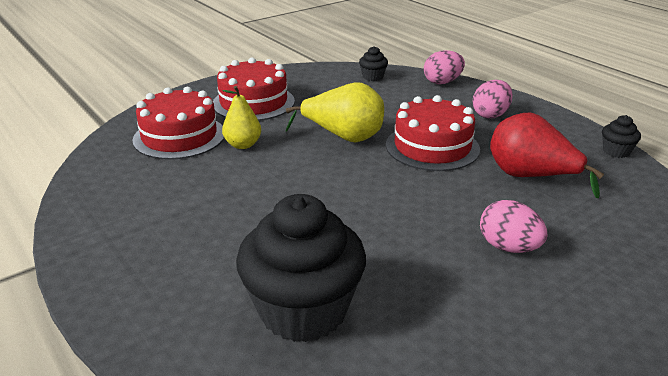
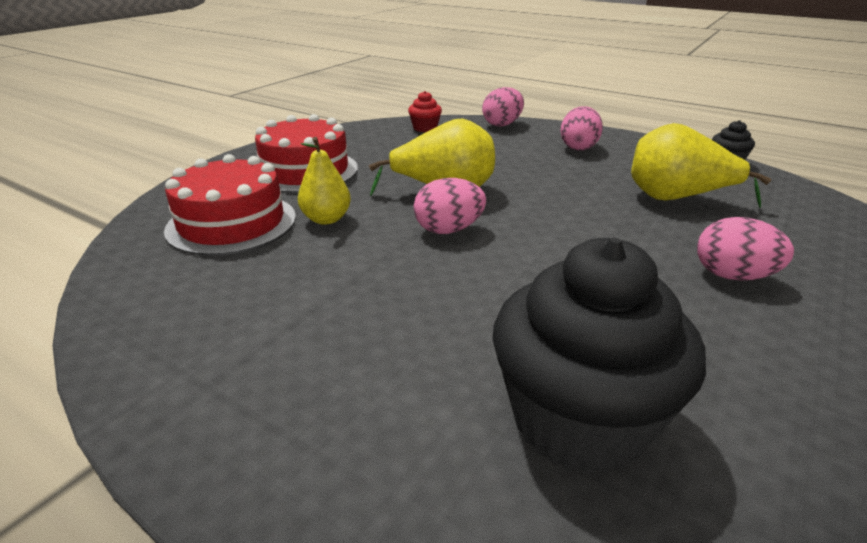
camera: 20 degrees left, 0 degrees up
(322, 169) = (448, 230): none -> pink egg
(373, 77) = (425, 128): black cupcake -> red cupcake
(432, 147) = (550, 186): red cake -> none
(530, 177) = (676, 198): red pear -> yellow pear

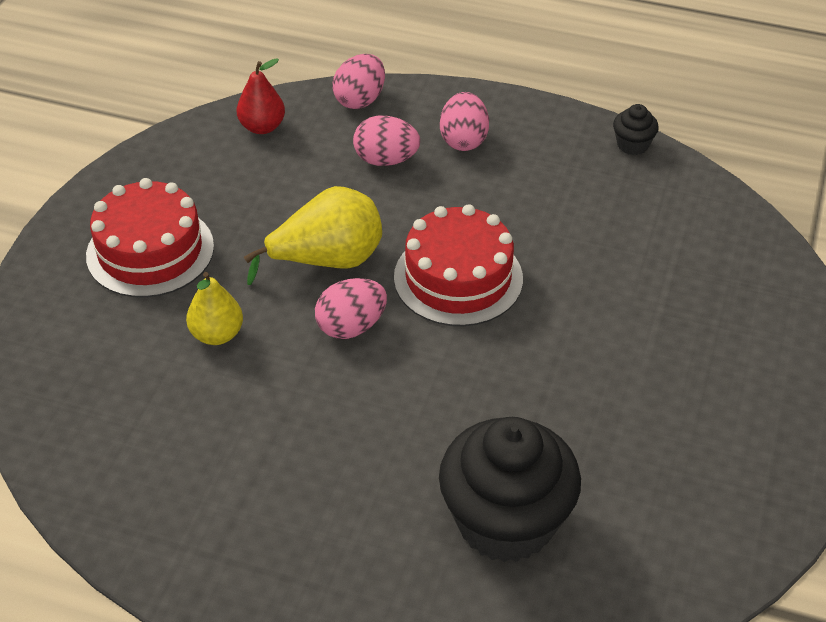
camera: 15 degrees left, 15 degrees up
(232, 223) = (118, 361): red cake -> red cake (458, 278)
(425, 128) = (262, 127): red cupcake -> red pear
(676, 198) = (577, 227): yellow pear -> none
(733, 276) = (624, 340): pink egg -> pink egg (386, 160)

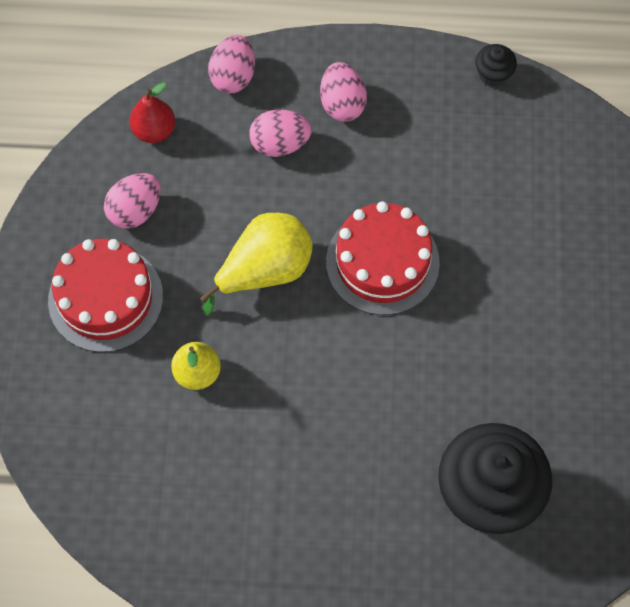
camera: 15 degrees left, 20 degrees up
(351, 326) = (308, 336): pink egg -> pink egg (135, 211)

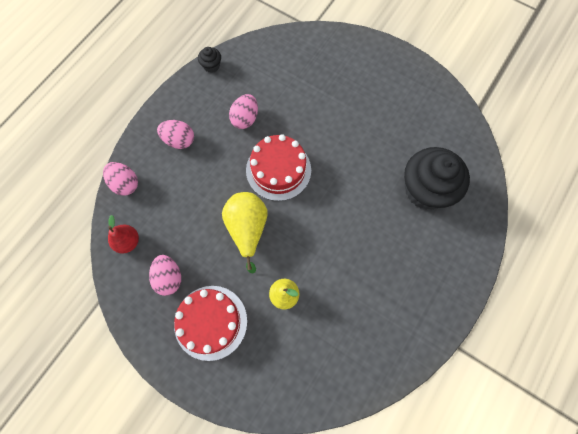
camera: 60 degrees left, 5 degrees up
(280, 144) = (181, 182): pink egg -> pink egg (245, 118)

